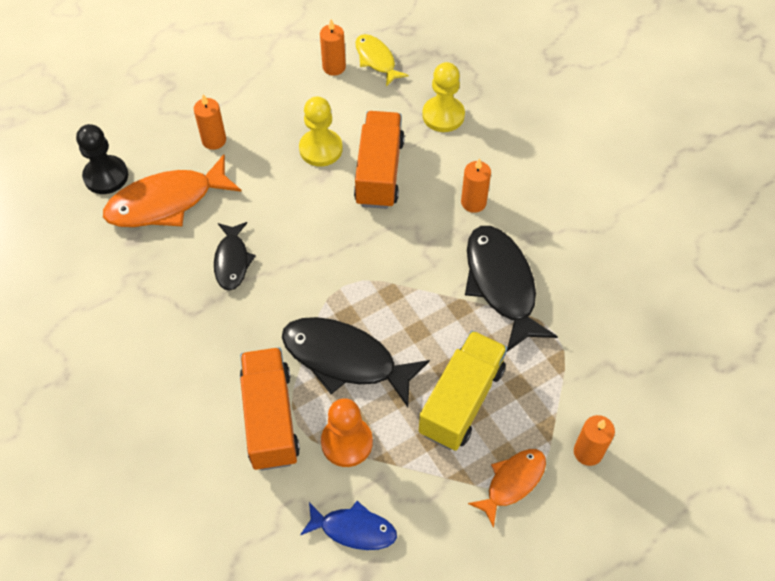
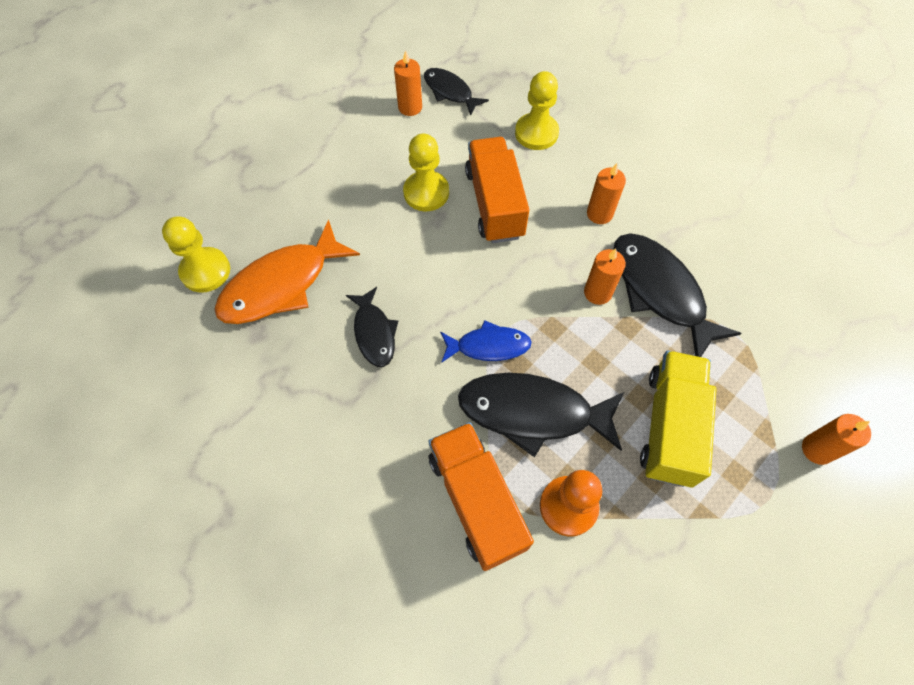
camera: 15 degrees left, 5 degrees up
(106, 176) = (205, 271): black pawn -> yellow pawn
(214, 140) = (311, 207): orange candle -> orange candle (597, 293)
(353, 529) = (613, 607): blue fish -> blue fish (488, 346)
(376, 60) = (450, 92): yellow fish -> black fish
(512, 482) = (756, 504): orange fish -> none

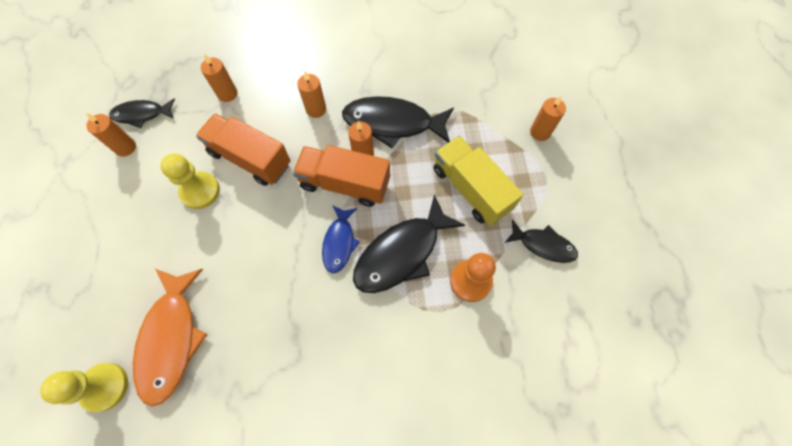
camera: 50 degrees left, 5 degrees up
(374, 333) = (266, 304): black fish -> black fish (543, 245)
(476, 501) = (426, 330): orange truck -> orange truck (345, 184)
(488, 346) = (339, 242): blue fish -> blue fish turned 150 degrees clockwise
(536, 133) = (227, 94): yellow pawn -> orange candle

